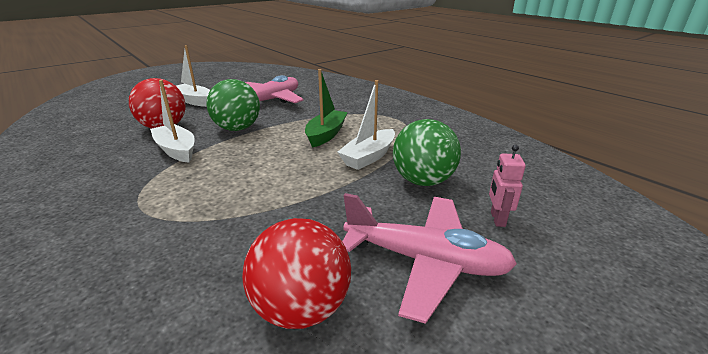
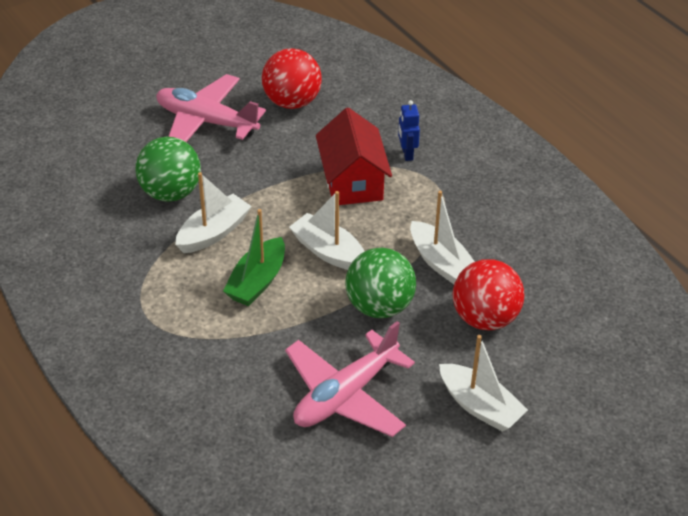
camera: 175 degrees left, 15 degrees up
(152, 235) = (407, 154): none -> blue robot
(233, 202) = (352, 181): none -> red house
(269, 151) = (328, 252): none -> white boat
(497, 219) = (131, 148): pink robot -> none

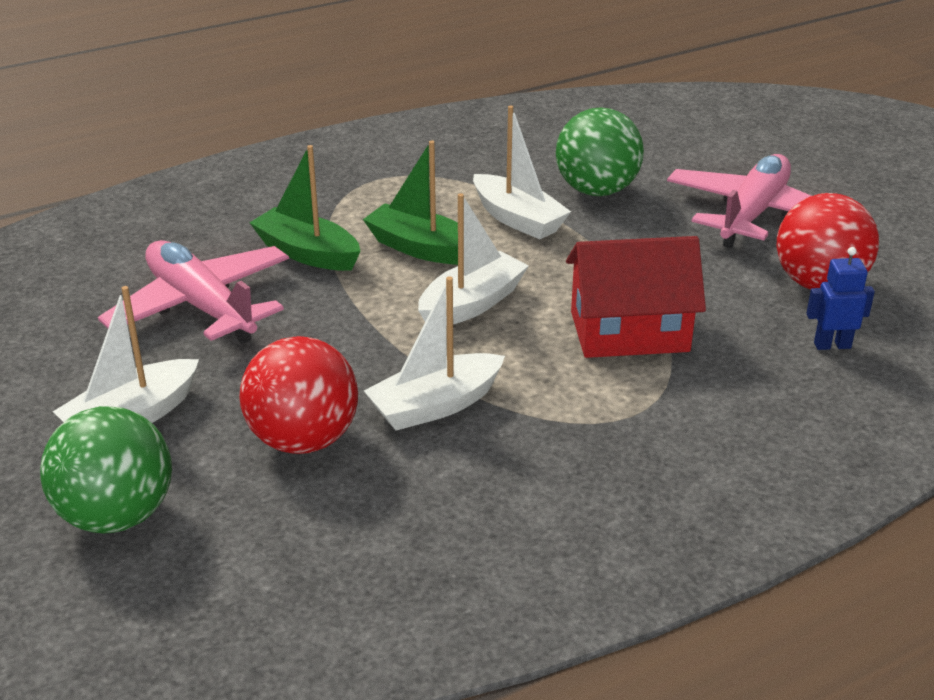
camera: 95 degrees right, 10 degrees down
(267, 344) = (307, 253): none -> green boat
(379, 306) = (353, 341): green ball -> green ball (117, 516)
(407, 154) = (704, 390): blue robot -> blue robot (832, 345)

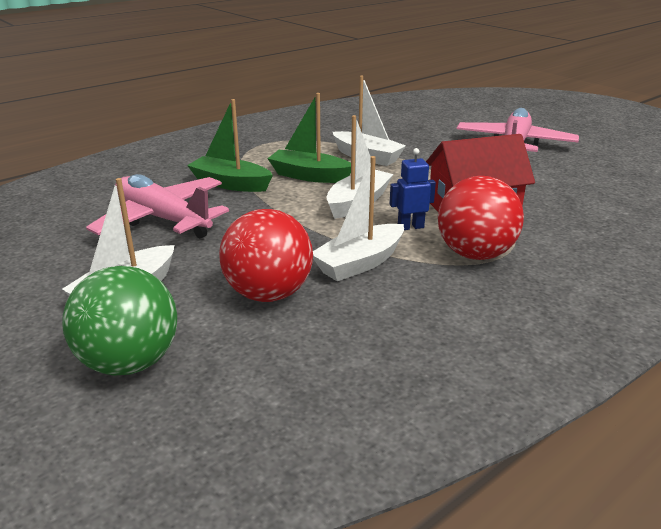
camera: 10 degrees left, 5 degrees down
(596, 190) = (410, 140): green ball -> none
(819, 284) = (578, 175): red ball -> red ball (475, 254)
(832, 345) = (609, 206): blue robot -> blue robot (410, 227)

